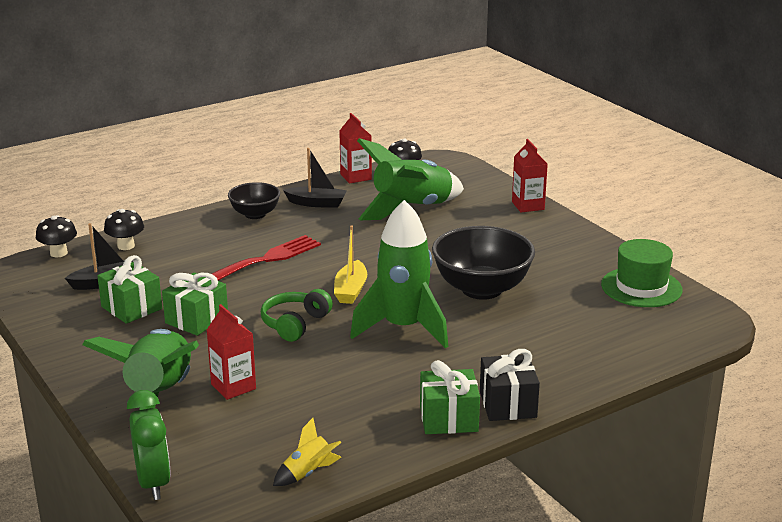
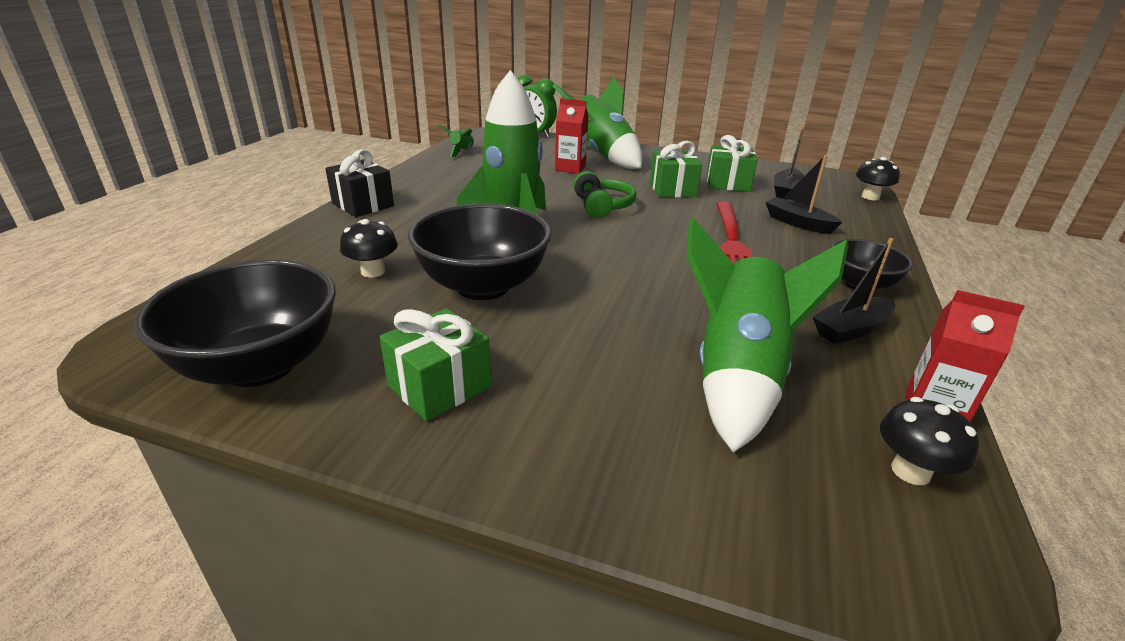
camera: 140 degrees right, 5 degrees up
(126, 246) = (852, 216): black mushroom -> black mushroom (373, 271)
(181, 255) = (798, 223): none -> black boat
(308, 473) = (461, 151): yellow rocket -> green rocket
(350, 290) = (608, 242): yellow boat -> none
(448, 419) = (402, 188): green gift -> green gift (439, 386)
(528, 206) = (584, 487): red carton -> none
(641, 287) = (260, 365): green hat -> black bowl

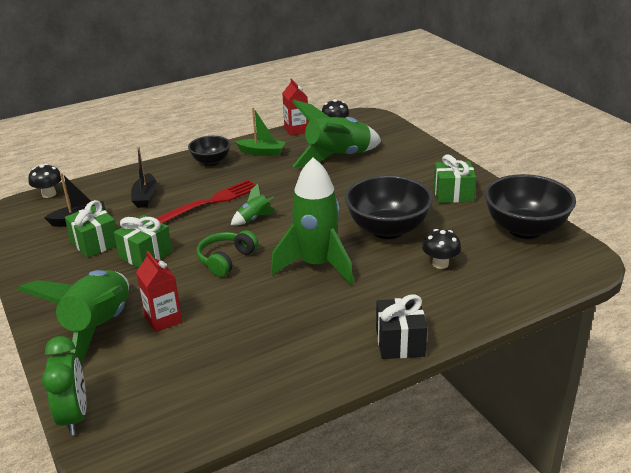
camera: 135 degrees left, 0 degrees up
(461, 151) = (212, 410): green rocket -> green rocket (254, 219)
(850, 329) = (262, 152): black boat -> green boat

